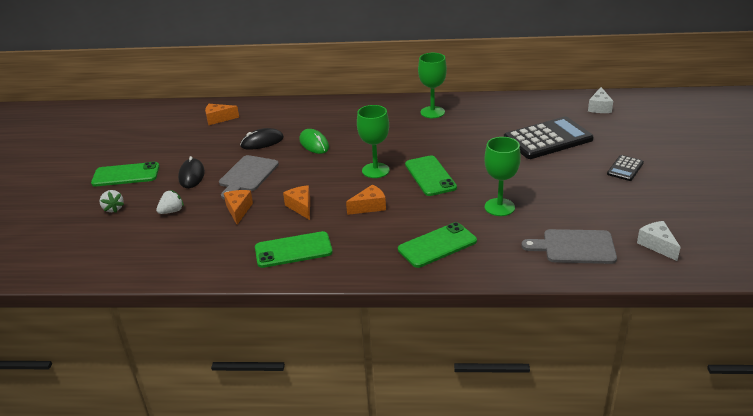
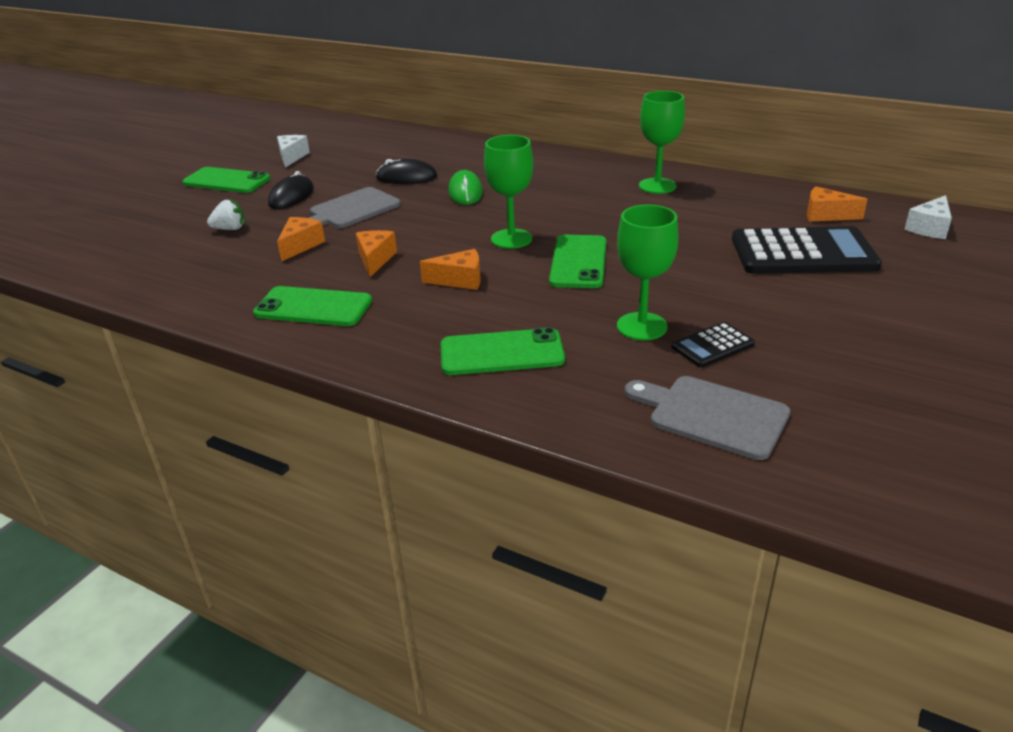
camera: 25 degrees right, 0 degrees up
(113, 208) = (176, 212): white strawberry -> none
(218, 119) = (384, 144): orange cheese -> orange cheese (826, 215)
(625, 168) = (903, 322): black calculator -> black calculator (712, 346)
(657, 245) = (865, 455): white cheese -> white cheese (292, 157)

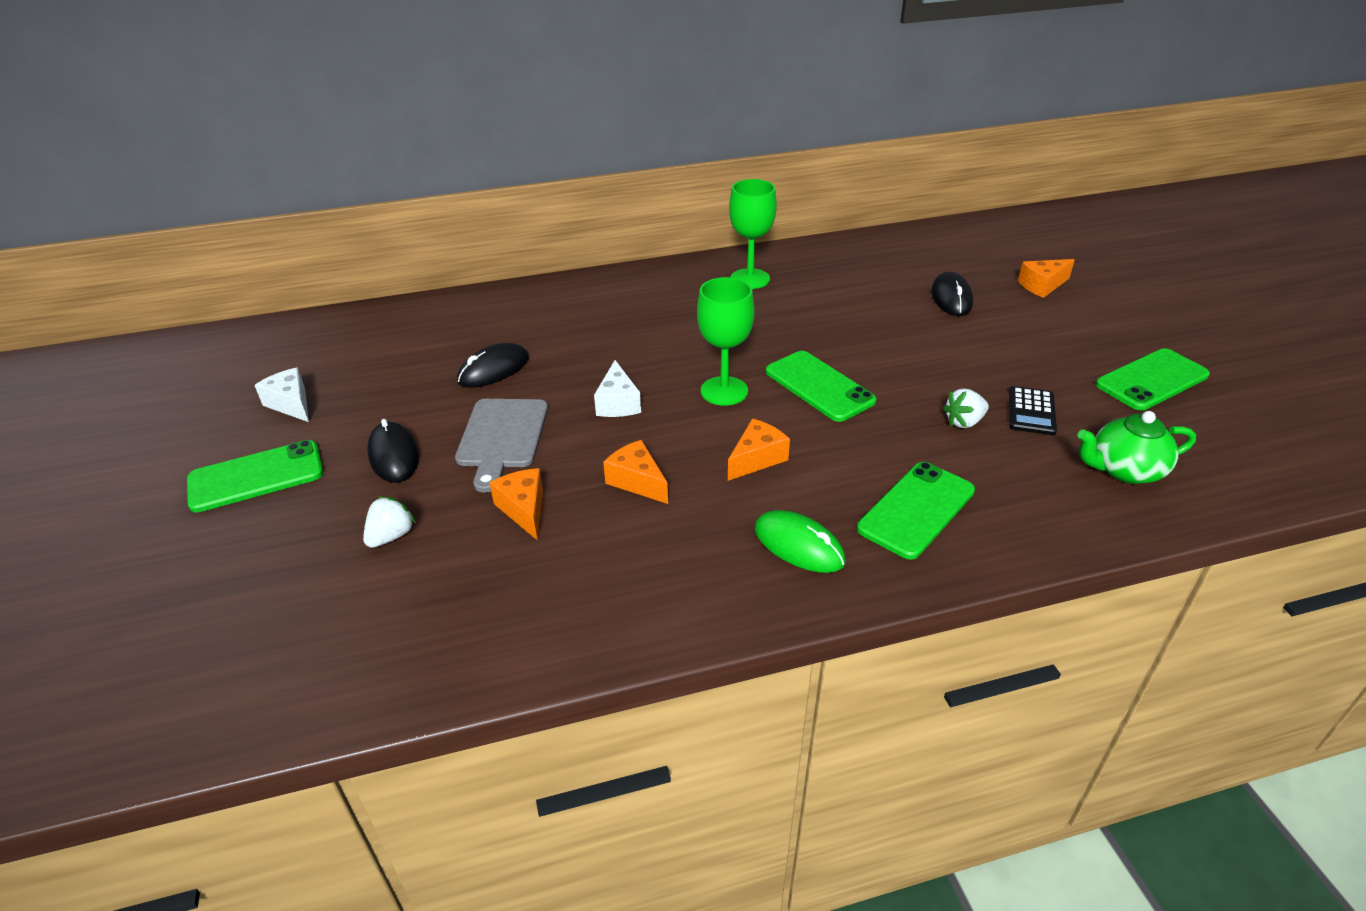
camera: 45 degrees left, 5 degrees up
(313, 307) = (675, 571): green phone -> green phone (1151, 380)
(465, 192) = (589, 360): green mouse -> green mouse (798, 545)
(642, 326) = (964, 422): green goblet -> white strawberry
(712, 415) = (1124, 470): grey cutting board -> green teapot
(803, 253) = (951, 298): black calculator -> black mouse
(826, 215) = (911, 256): orange cheese -> orange cheese (1042, 286)
(929, 228) = (986, 240): white cheese -> white cheese (618, 403)

